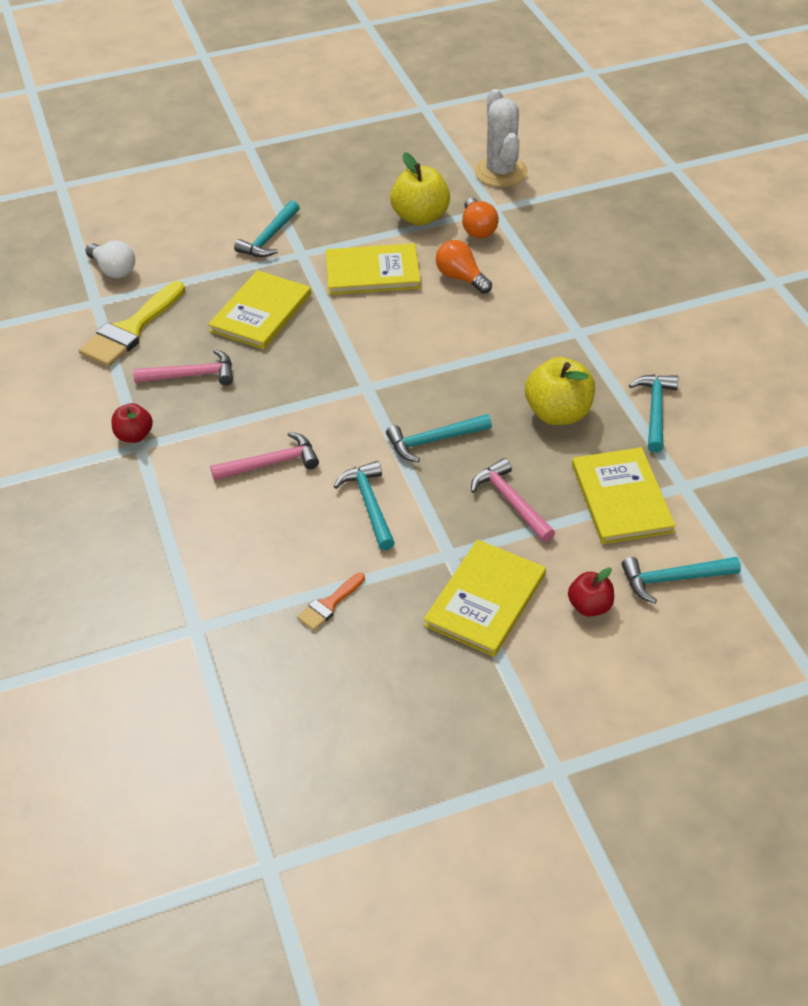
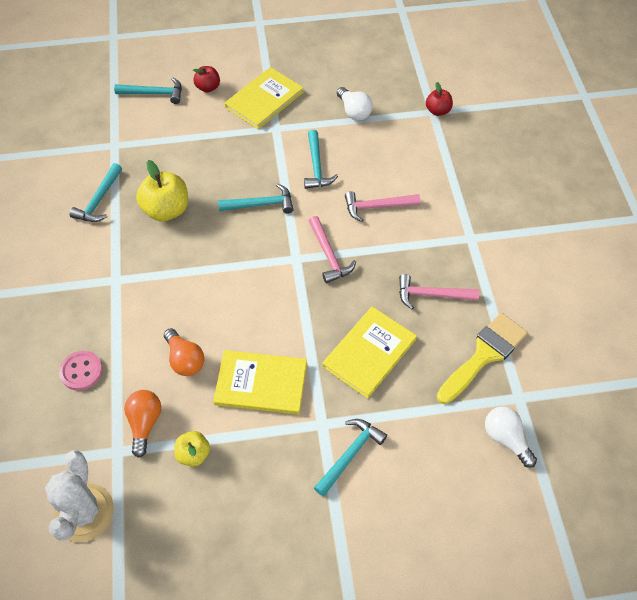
camera: 170 degrees left, 10 degrees up
(134, 435) = (475, 247): red apple -> red apple (437, 111)
(329, 604) = (354, 111): orange brush -> white light bulb
(420, 217) = (193, 454): yellow apple -> yellow apple, size x0.58
(510, 502) = (226, 153): pink hammer -> pink hammer (329, 255)
(564, 254) = (81, 371): none -> pink button
(621, 498) = (157, 144): yellow book -> none

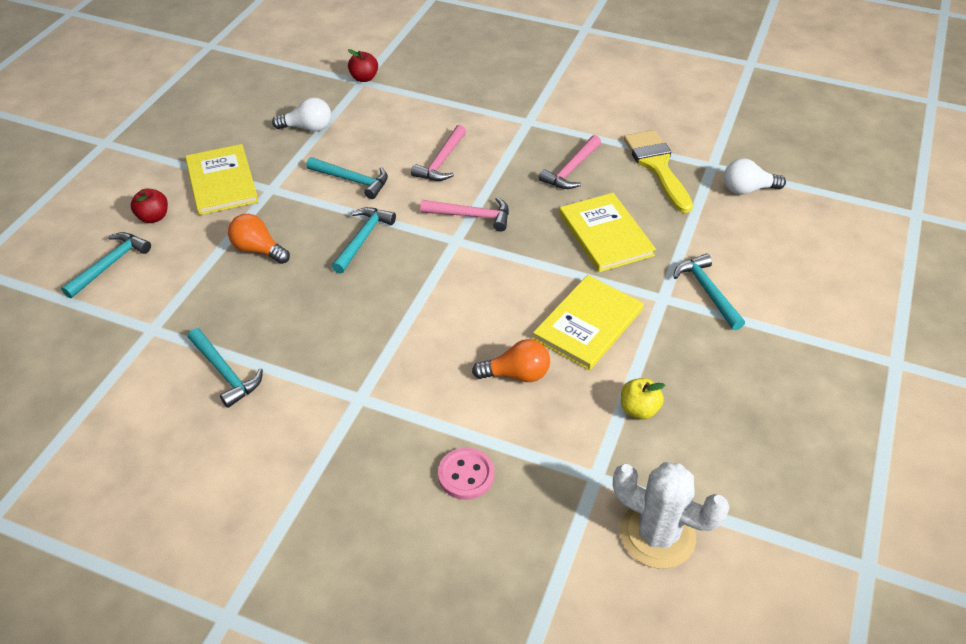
camera: 60 degrees left, 10 degrees down
(145, 423) = (575, 438): orange light bulb -> orange light bulb (258, 250)
(166, 210) = (299, 317): yellow apple -> none

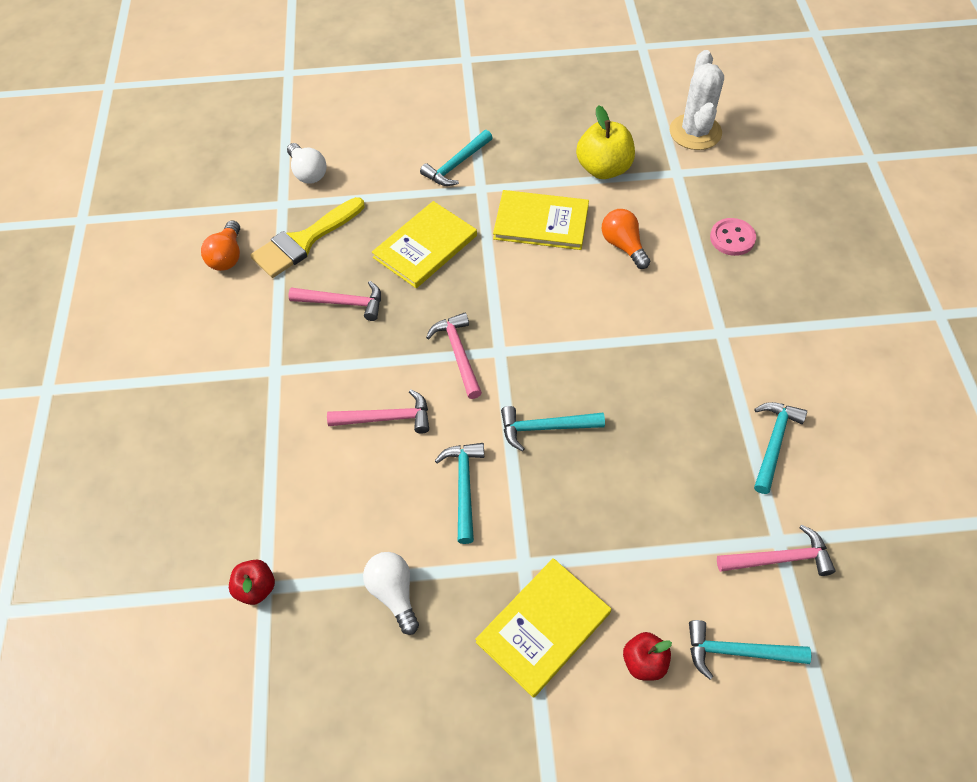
camera: 115 degrees left, 10 degrees up
(140, 321) = (779, 558): none -> pink hammer
(258, 250) = (620, 514): orange light bulb -> orange light bulb (227, 256)
(639, 409) = (603, 169): yellow apple -> yellow apple, size x1.72

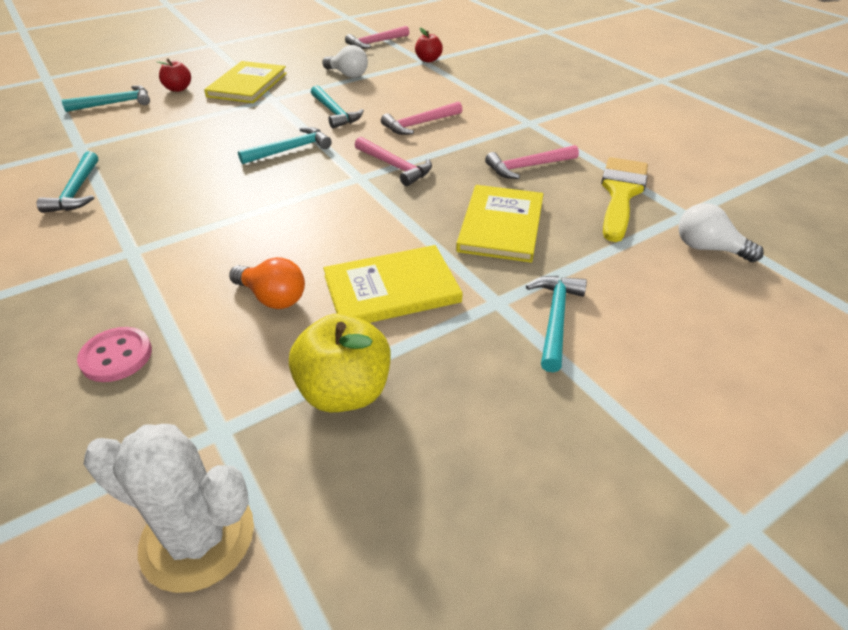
camera: 150 degrees right, 15 degrees down
(227, 256) = (667, 165): orange light bulb -> none
(695, 132) = (197, 537): white cactus -> white cactus turned 45 degrees counterclockwise
(779, 558) = (80, 139): pink hammer -> pink hammer (375, 43)

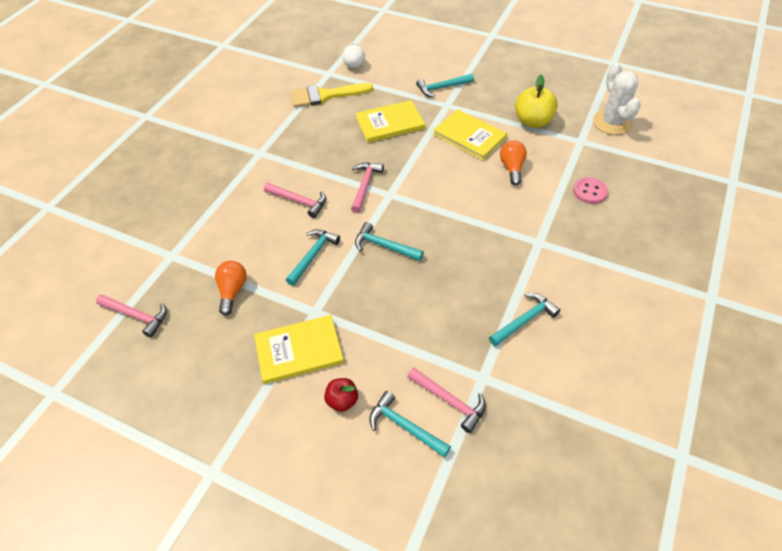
camera: 120 degrees left, 10 degrees up
(347, 74) = (232, 291): white light bulb -> orange light bulb
(428, 60) = (167, 253): red apple -> none
(528, 167) = (322, 134): pink hammer -> pink hammer (450, 401)

